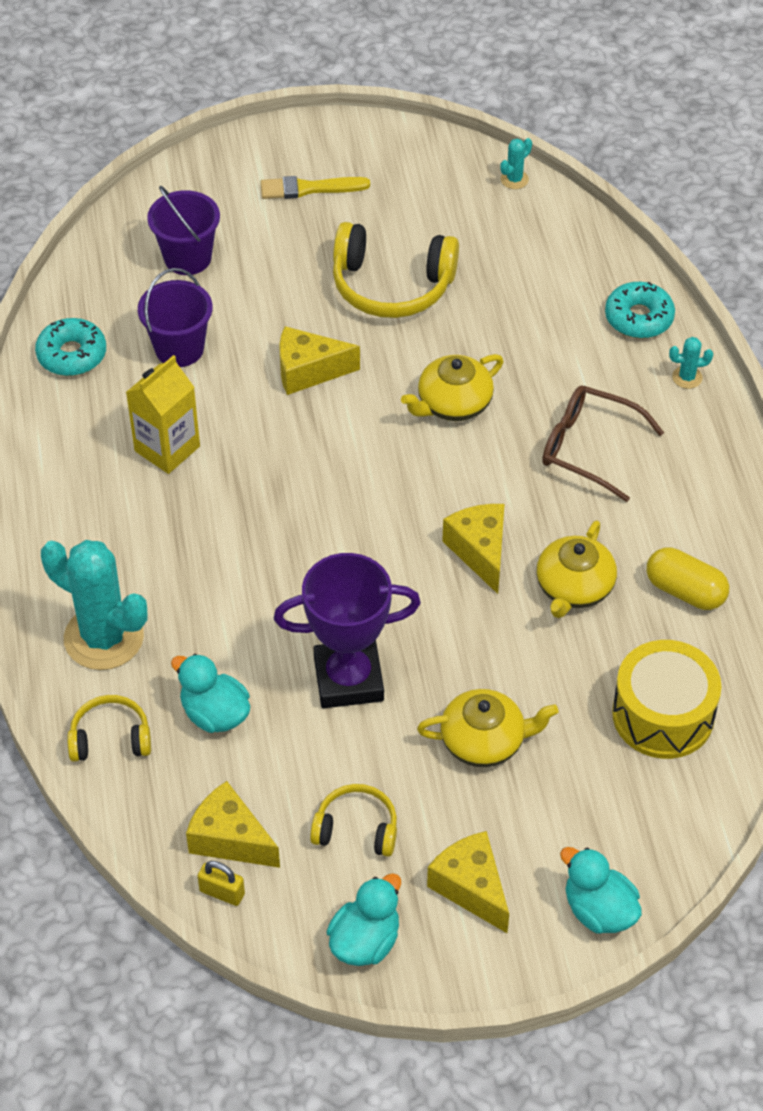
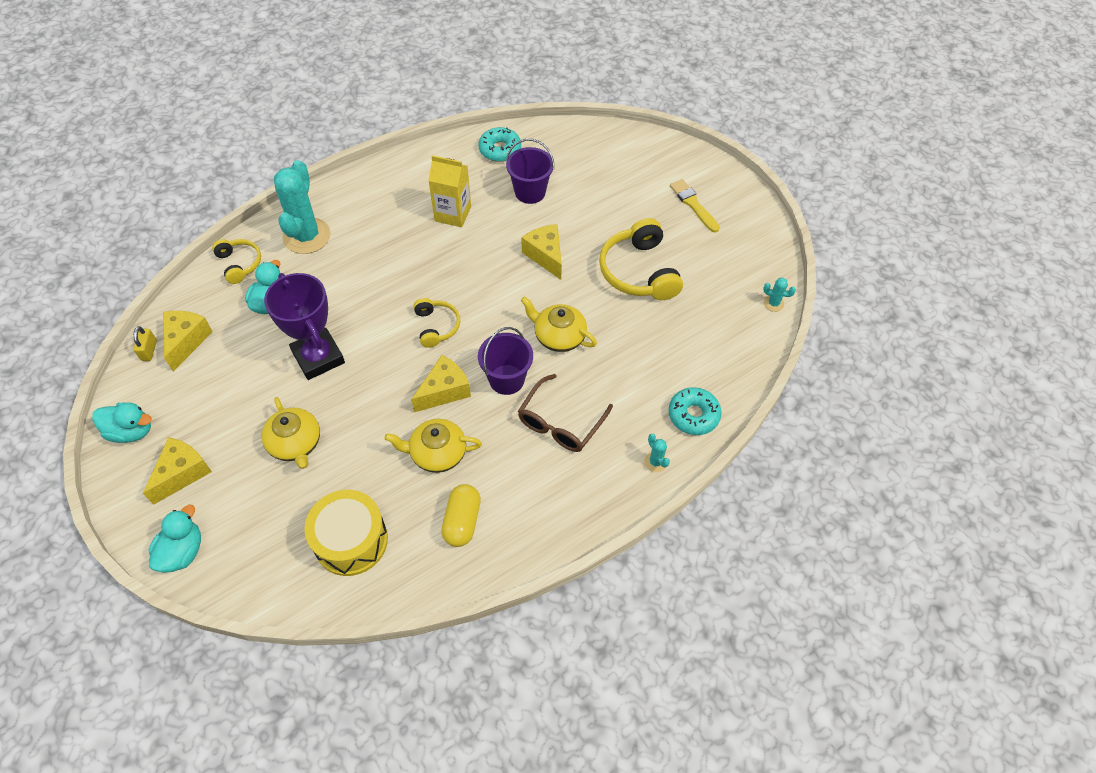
camera: 65 degrees right, 5 degrees up
(187, 258) = (601, 171): purple bucket -> purple bucket (506, 379)
(356, 829) = (210, 399): yellow headphones -> yellow headphones (436, 326)
(588, 448) = (560, 423): brown glasses -> brown glasses turned 150 degrees counterclockwise

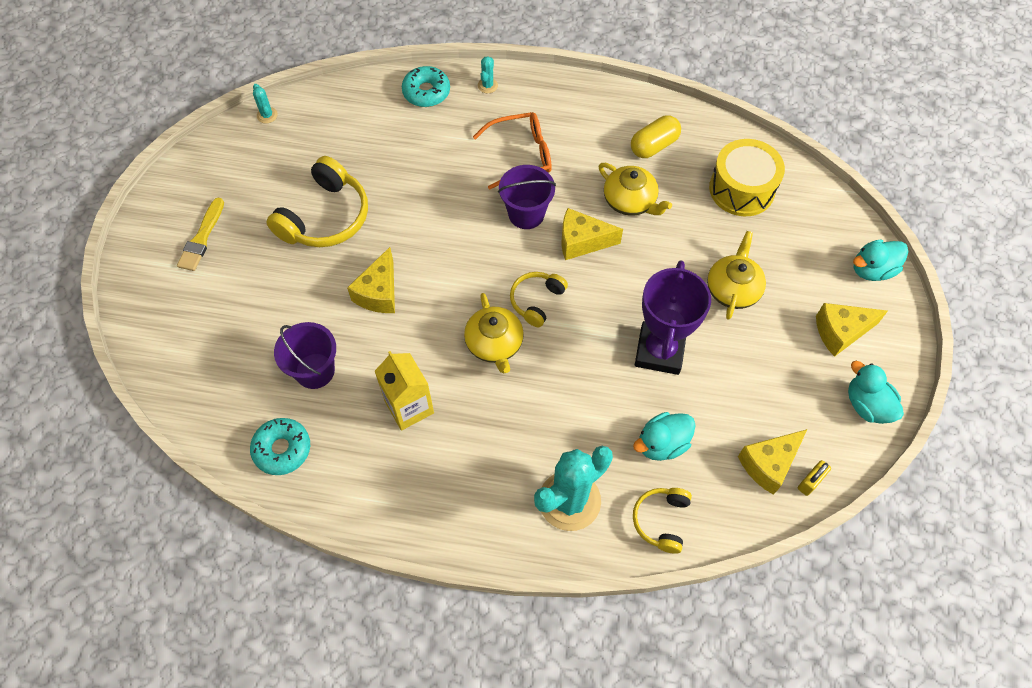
camera: 135 degrees left, 5 degrees up
(558, 336) = (450, 216): yellow teapot -> yellow teapot (494, 344)
(560, 423) = (521, 155): brown glasses -> orange glasses

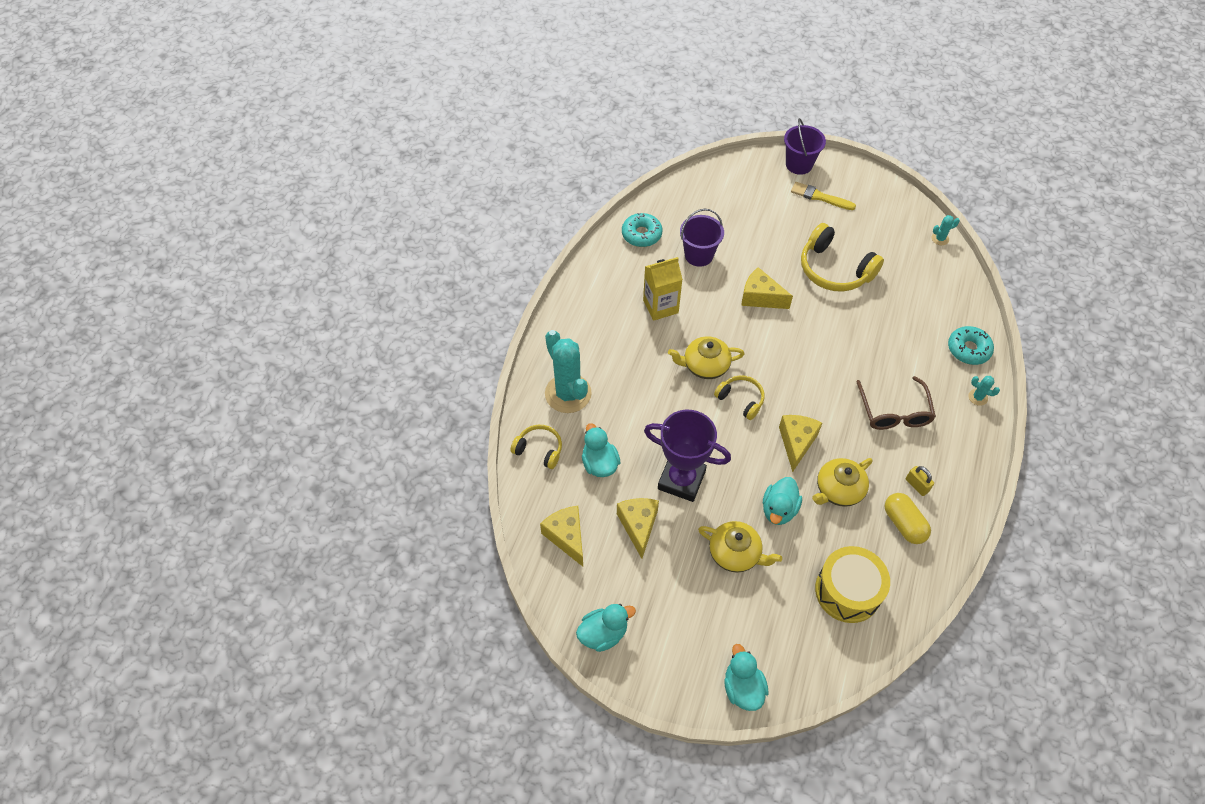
camera: 100 degrees right, 5 degrees down
(521, 155) = (894, 412): orange glasses -> brown glasses
(526, 214) = (829, 406): purple bucket -> purple bucket (799, 164)
(669, 253) = (779, 509): none -> turquoise duck
(810, 482) = (545, 564): yellow padlock -> yellow padlock (916, 485)
(840, 332) = (678, 634): yellow cheese -> yellow cheese (638, 526)

